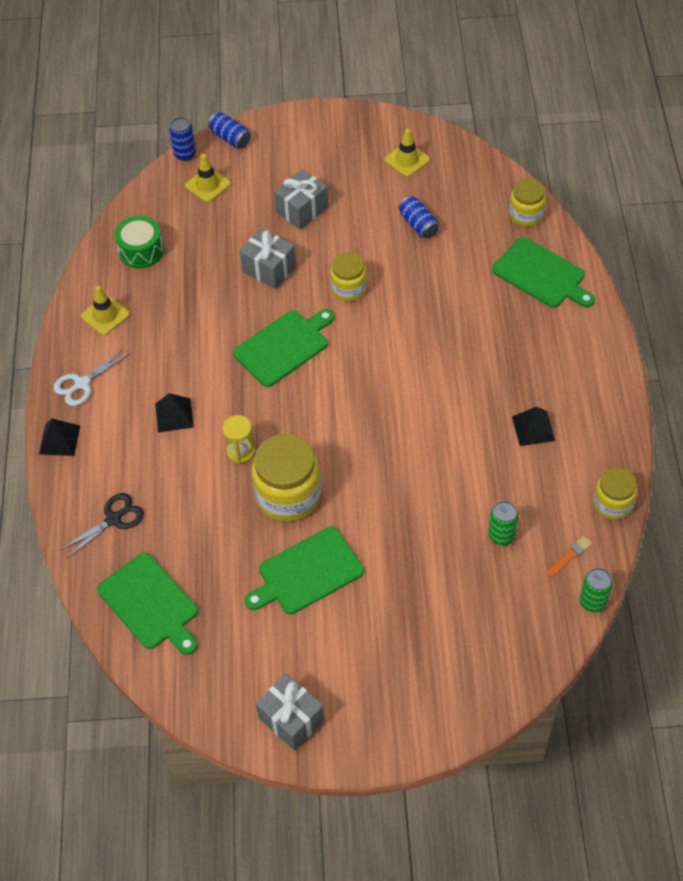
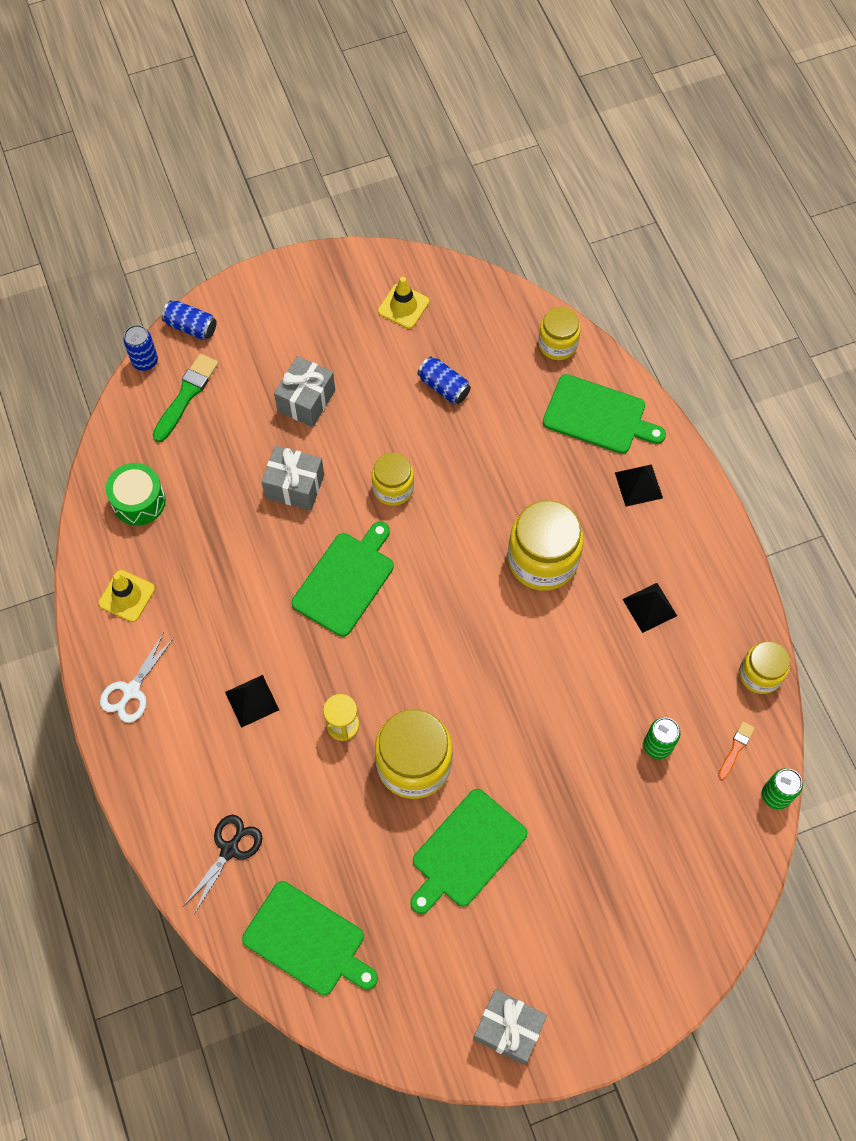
camera: 20 degrees left, 10 degrees up
(59, 440) = (131, 769): black pyramid -> black pyramid (638, 485)
(208, 185) = (186, 395): yellow traffic cone -> green brush
(454, 370) = (542, 560): none -> yellow jar

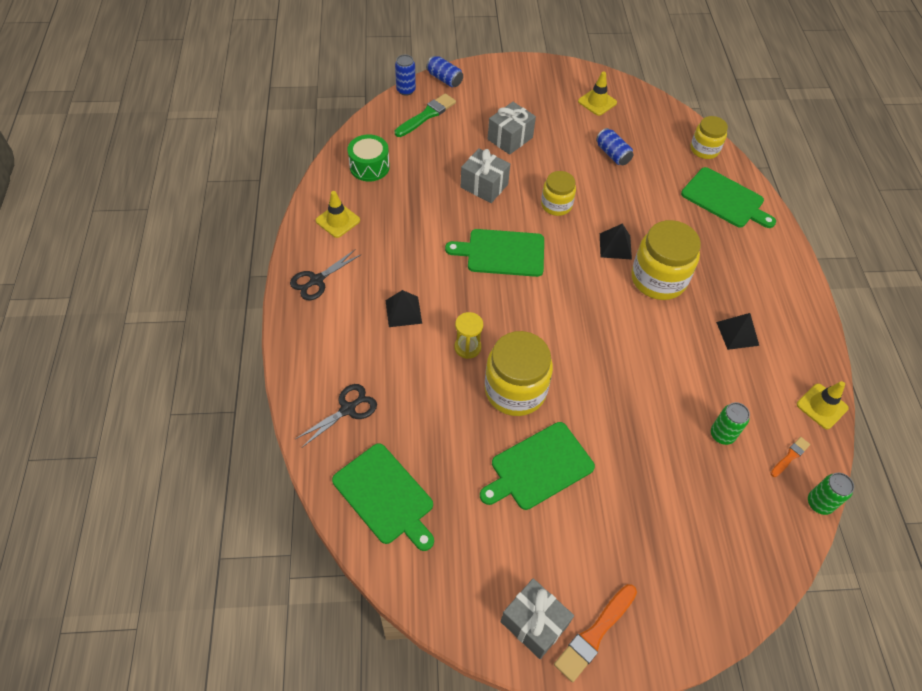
camera: 15 degrees right, 10 degrees down
(131, 691) = (316, 280): white scissors -> black scissors
(345, 580) = (502, 253): green cutting board -> green cutting board turned 135 degrees counterclockwise
(573, 1019) = (594, 634): none -> orange brush
(638, 485) = (746, 250): black pyramid -> black pyramid (615, 246)
(760, 674) = (822, 406): yellow jar -> yellow traffic cone

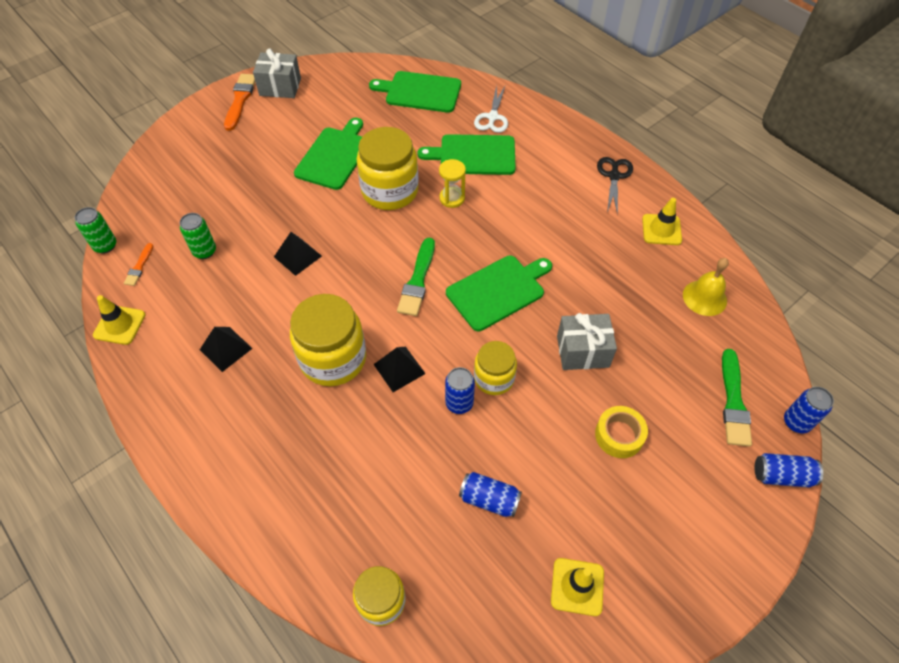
camera: 145 degrees right, 0 degrees up
(348, 409) = (492, 117): black scissors -> white scissors
(369, 167) = (704, 297): green drum -> yellow bell
(403, 311) = (525, 194): black pyramid -> black pyramid (297, 256)
(510, 138) = (619, 435): grey gift -> yellow tape
(555, 296) = (417, 280): none -> green brush
(591, 205) = (459, 403): none -> blue can
(725, 199) = (312, 523): green cutting board -> green cutting board (473, 155)

